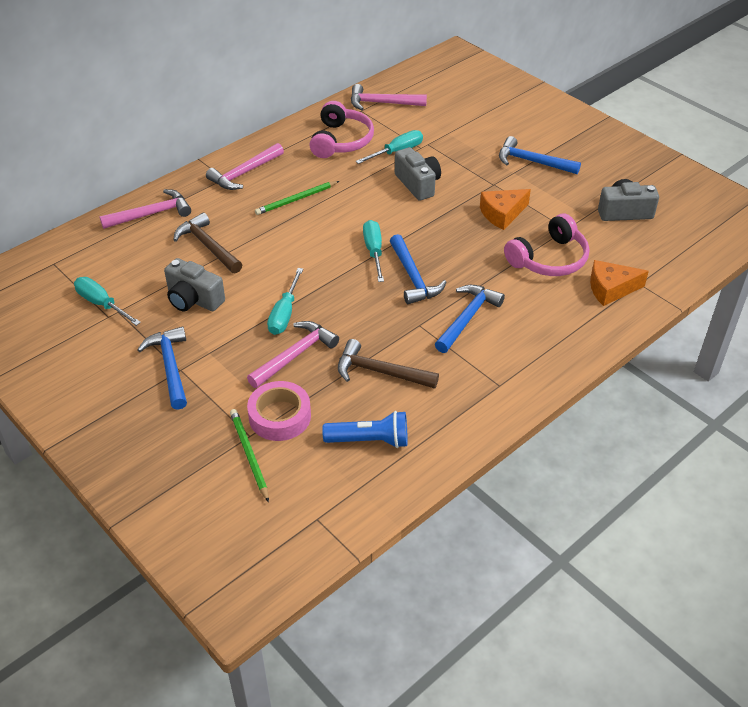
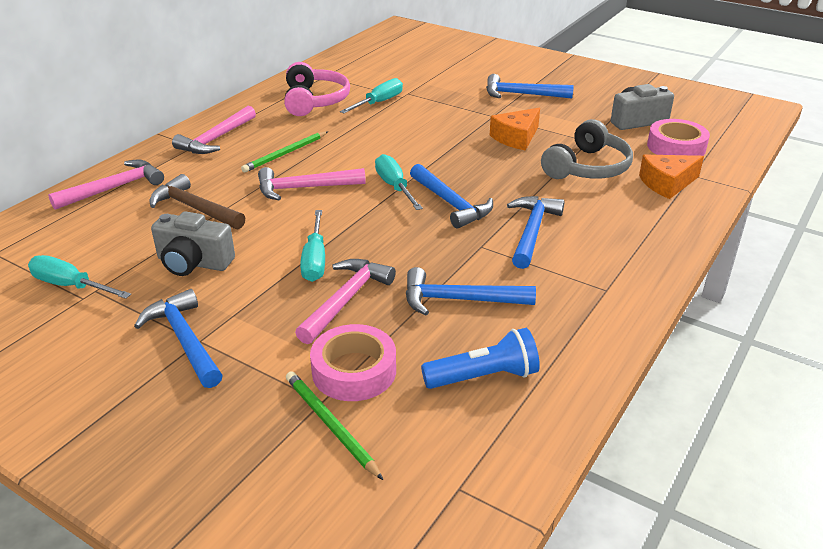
camera: 15 degrees left, 10 degrees down
(380, 372) = (459, 300): brown hammer -> blue hammer
(382, 103) = (345, 68): pink hammer -> pink hammer (304, 188)
(418, 184) = (414, 125): grey camera -> none
(549, 259) = (587, 167): pink headphones -> grey headphones
(643, 249) = (676, 147): none -> pink tape

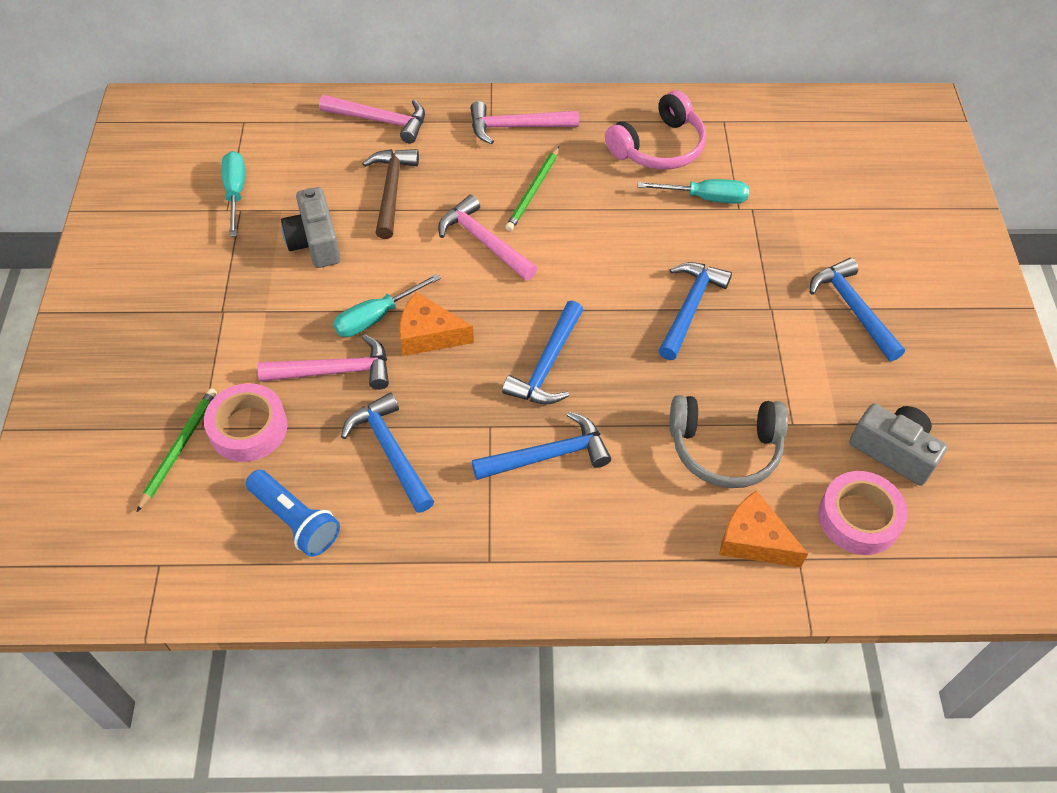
camera: 55 degrees right, 20 degrees up
(185, 340) = (218, 302): blue hammer -> blue hammer (690, 308)
(285, 154) = (533, 191): green pencil -> green pencil turned 75 degrees counterclockwise
(394, 186) = (542, 305): turquoise screwdriver -> none
(516, 138) = (736, 354): orange cheese -> orange cheese (428, 335)

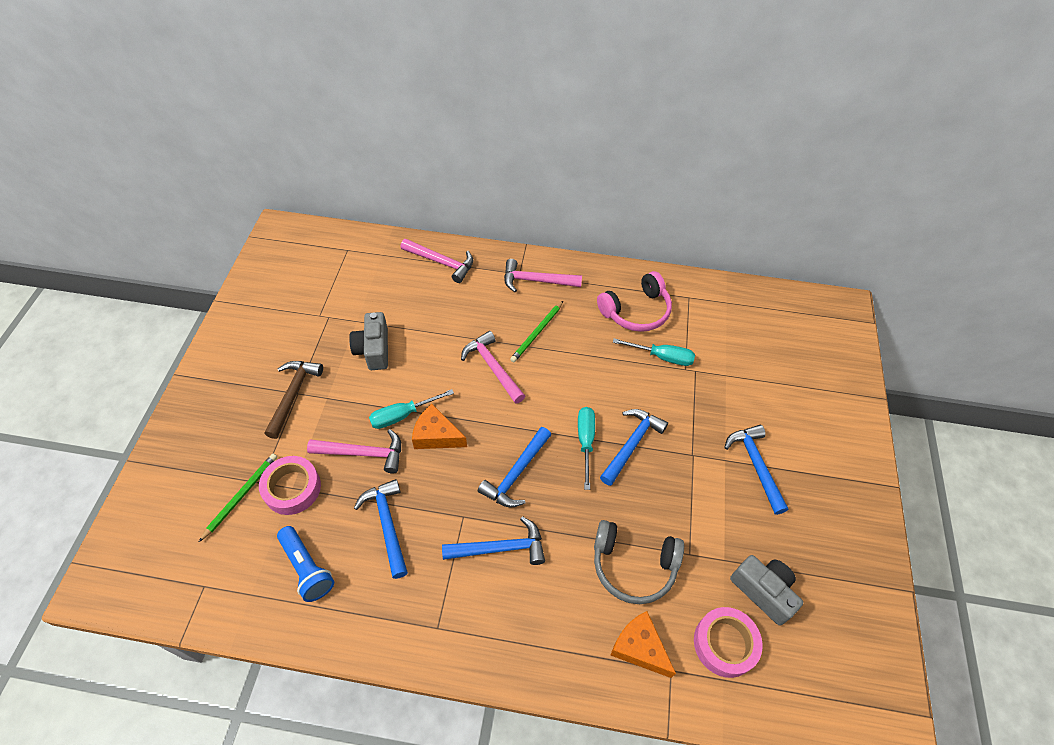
camera: 10 degrees right, 0 degrees up
(235, 192) = (328, 303): turquoise screwdriver -> turquoise screwdriver (585, 442)
(391, 191) = (436, 318): brown hammer -> brown hammer (293, 395)

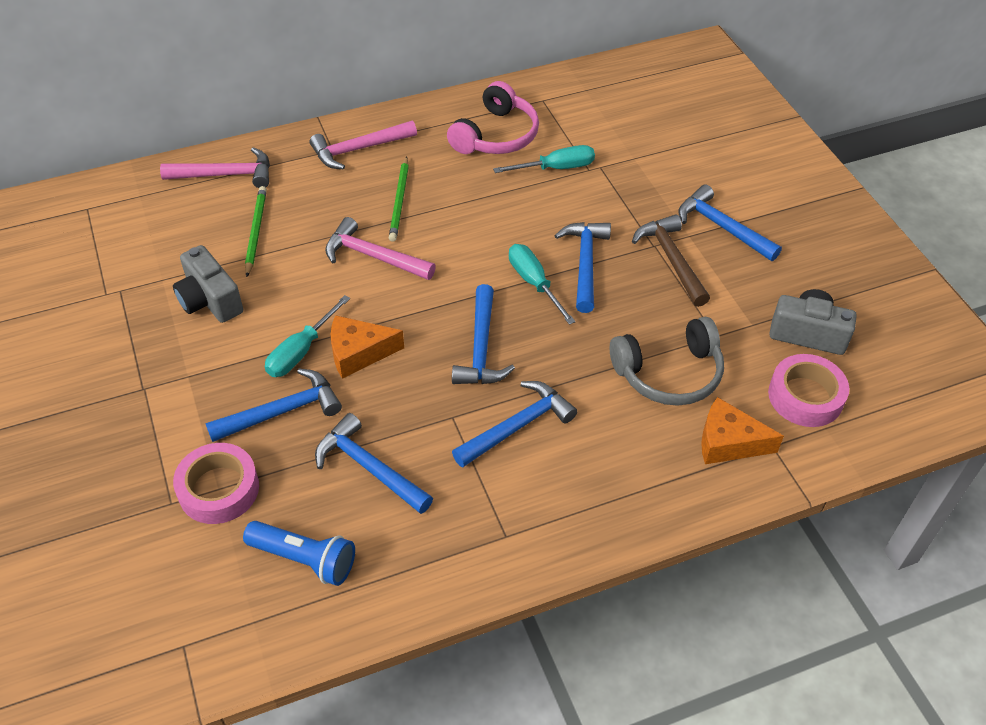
camera: 30 degrees left, 5 degrees down
(241, 496) = (155, 530): green pencil -> green pencil (255, 232)
(293, 395) = (139, 393): brown hammer -> brown hammer (672, 260)
(363, 453) = (282, 411): pink hammer -> blue hammer

